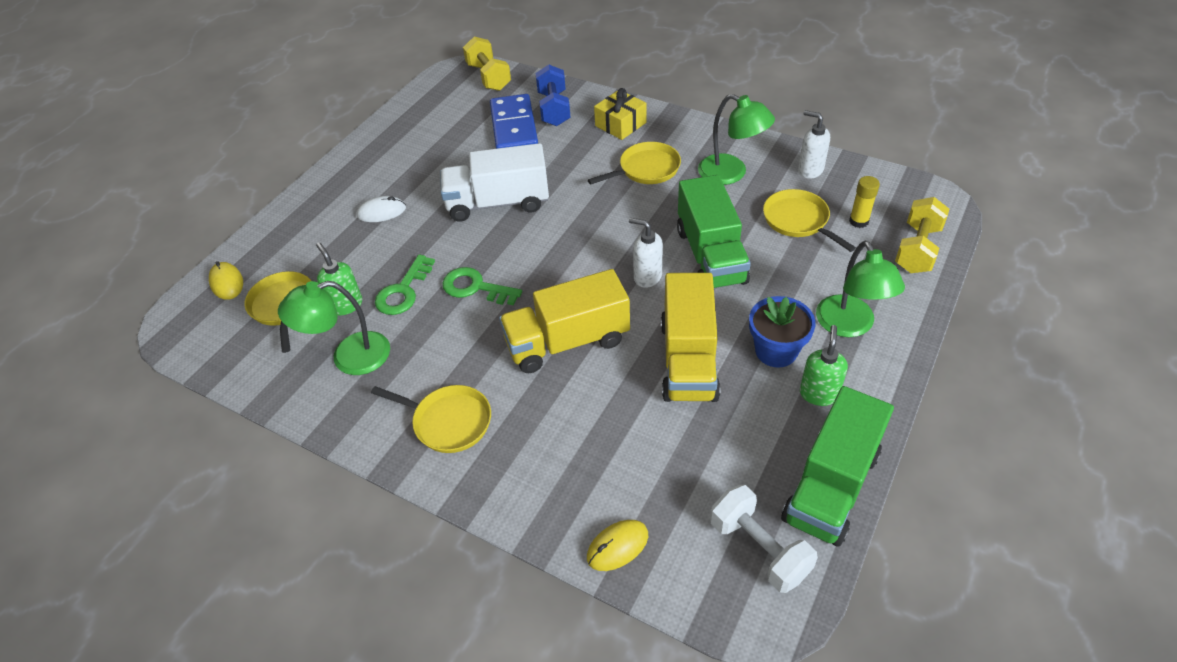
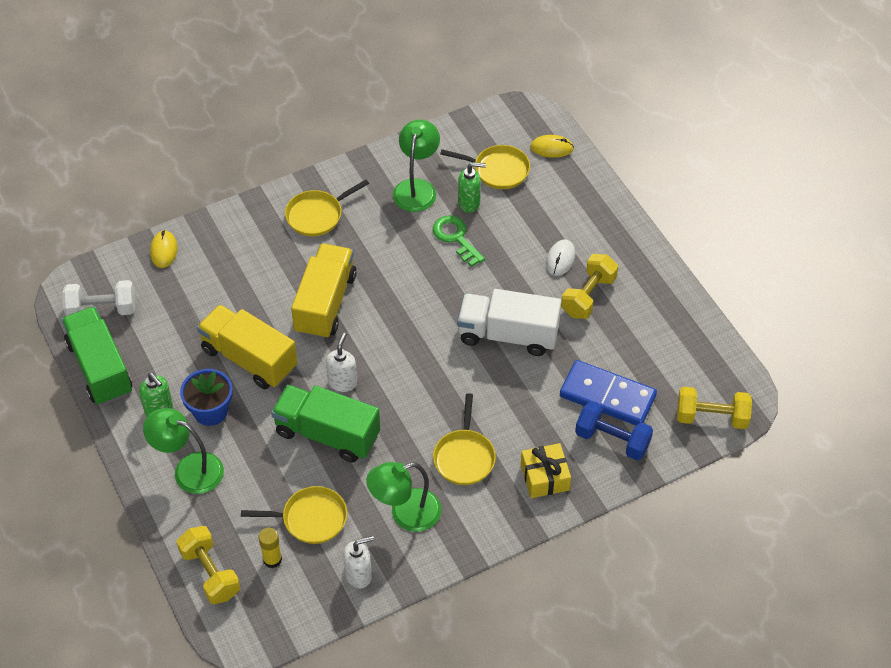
camera: 120 degrees right, 5 degrees up
(415, 178) = (588, 296): none -> yellow dumbbell
(475, 287) = (423, 278): green key -> none
(498, 203) = (508, 335): white truck -> white truck turned 105 degrees counterclockwise
(647, 276) = (342, 382): white soap dispenser -> white soap dispenser turned 45 degrees counterclockwise

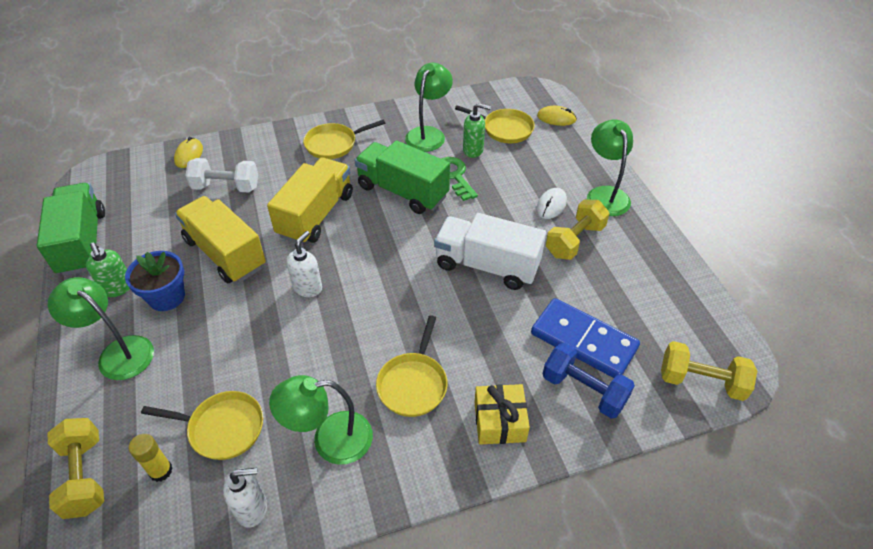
camera: 10 degrees right, 5 degrees down
(102, 309) = (111, 194): white dumbbell -> white dumbbell (226, 187)
(327, 434) = (274, 337): green truck -> green truck (402, 191)
(613, 239) = (605, 194): none -> green lamp

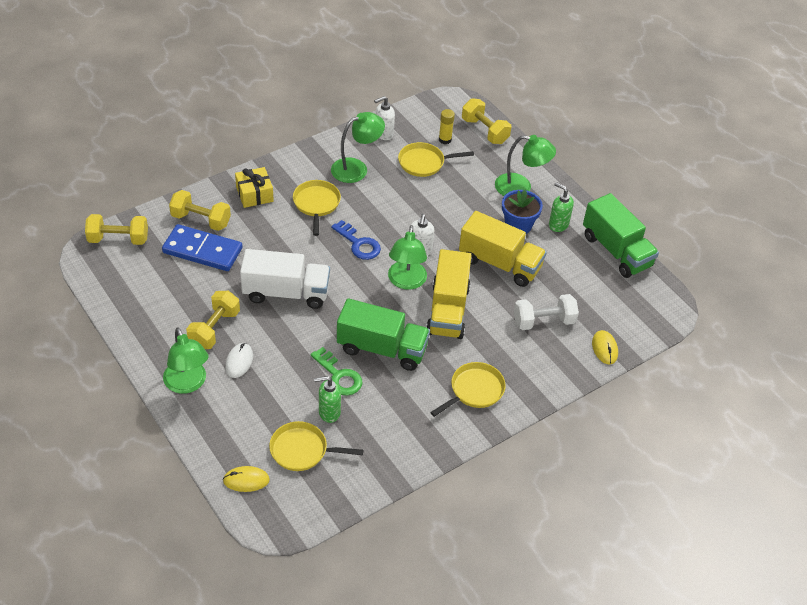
camera: 160 degrees right, 0 degrees up
(379, 311) = (359, 244): none -> blue key
(428, 134) = (383, 425): green lamp -> green lamp (406, 282)
(583, 390) = (201, 220): blue dumbbell -> yellow dumbbell

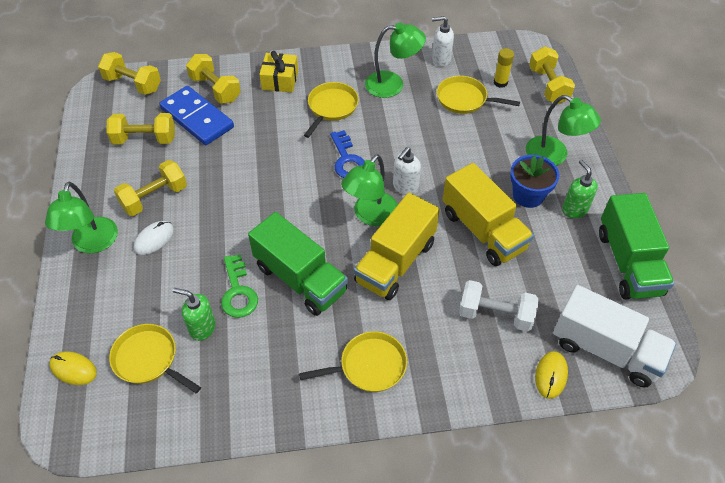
camera: 30 degrees right, 5 degrees up
(167, 284) = (144, 139): none -> yellow dumbbell
(286, 293) = (244, 185): white truck -> white truck (606, 349)

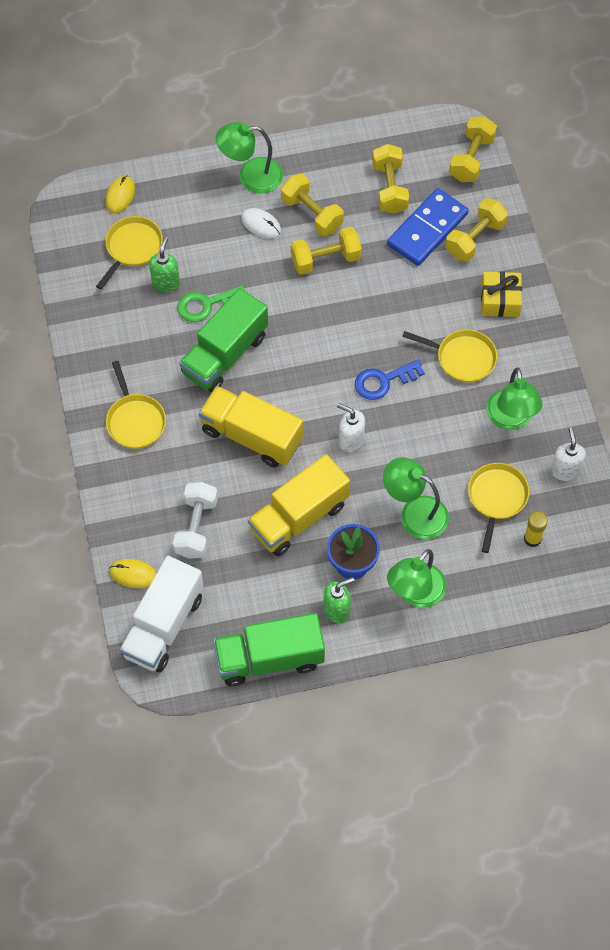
camera: 85 degrees right, 10 degrees up
(370, 215) = (308, 409): green lamp -> green lamp (414, 513)
(548, 86) = (535, 594): yellow dumbbell -> yellow dumbbell (325, 259)

